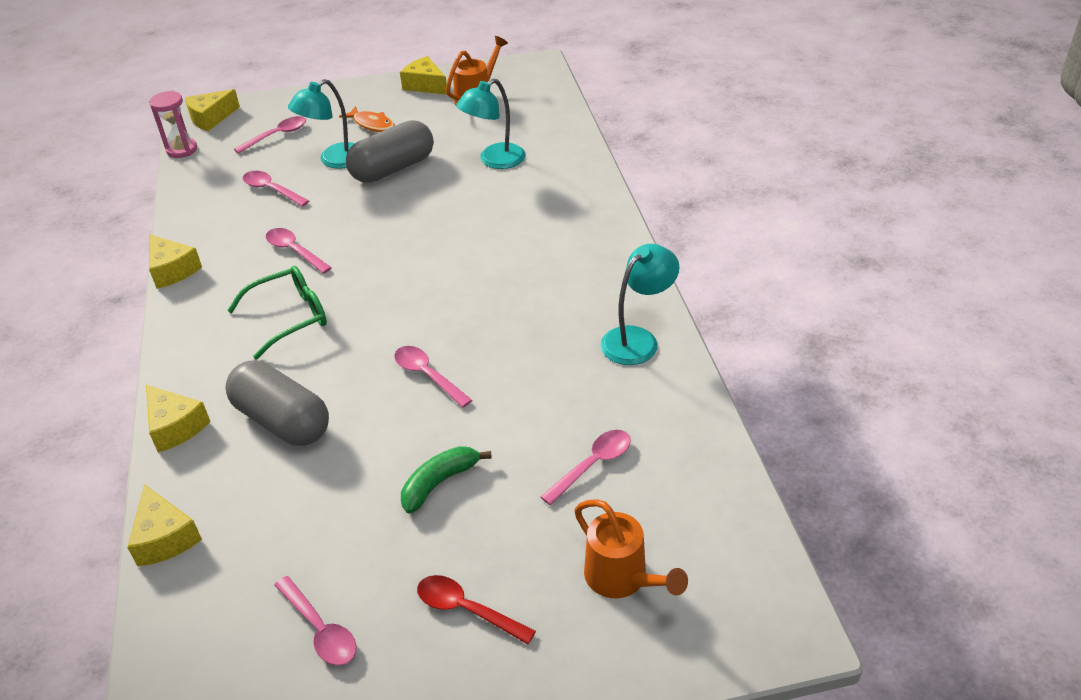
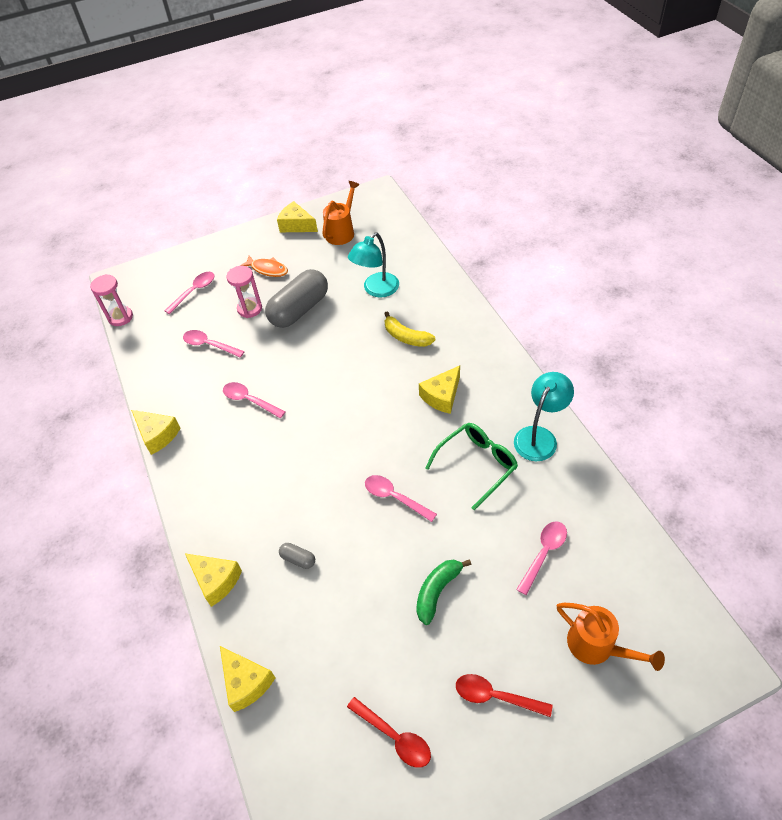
camera: 10 degrees left, 10 degrees up
(211, 118) = (133, 282): yellow cheese -> yellow cheese (442, 396)
(282, 420) = (298, 559): grey capsule -> grey capsule, size x0.41
(290, 317) = (269, 463): green glasses -> green glasses (477, 465)
(320, 629) = (394, 736): pink spoon -> red spoon
(334, 160) = (250, 309): turquoise lamp -> pink hourglass
(511, 213) = (406, 337): none -> yellow banana

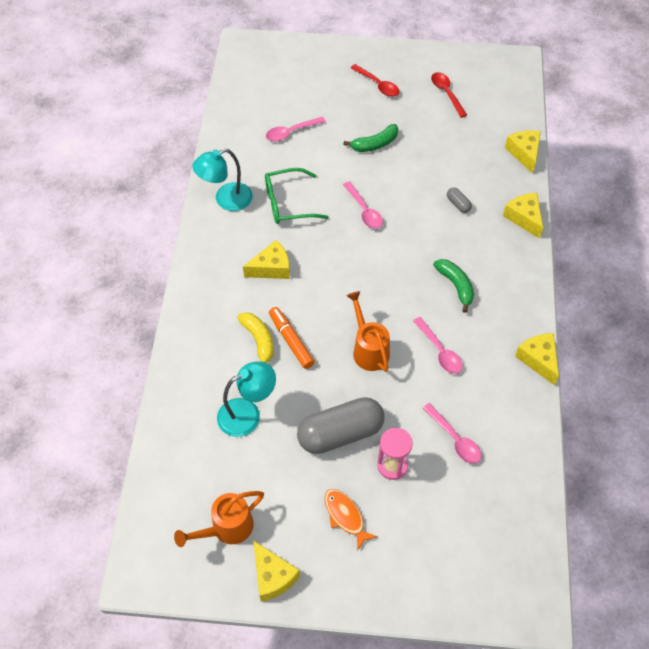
camera: 155 degrees left, 5 degrees up
(120, 317) = (544, 539): pink hourglass -> none
(194, 292) = (445, 531): pink spoon -> none
(260, 465) = (455, 286): none -> green banana
(380, 349) = (291, 341): none -> orange marker
(597, 646) = (302, 79): orange watering can -> orange watering can (368, 349)

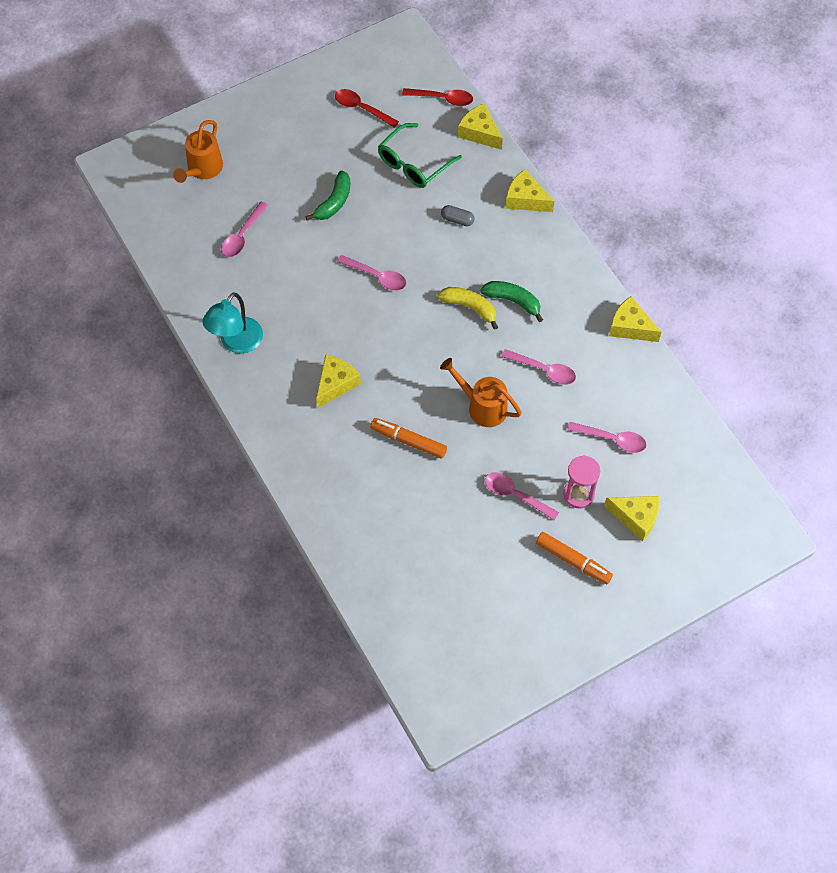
camera: 35 degrees left, 5 degrees up
(226, 528) = (484, 635): orange watering can -> orange watering can (202, 169)
(247, 414) = (423, 529): turquoise lamp -> none
(259, 341) = (380, 459): yellow banana -> yellow banana (470, 308)
(272, 576) = (552, 647): yellow cheese -> yellow cheese (636, 518)
(288, 203) = (299, 311): green glasses -> green glasses (413, 164)
(340, 433) = (515, 495): grey capsule -> pink spoon
(345, 516) = (573, 561): orange fish -> orange marker
(377, 85) = (287, 136): red spoon -> red spoon (442, 99)

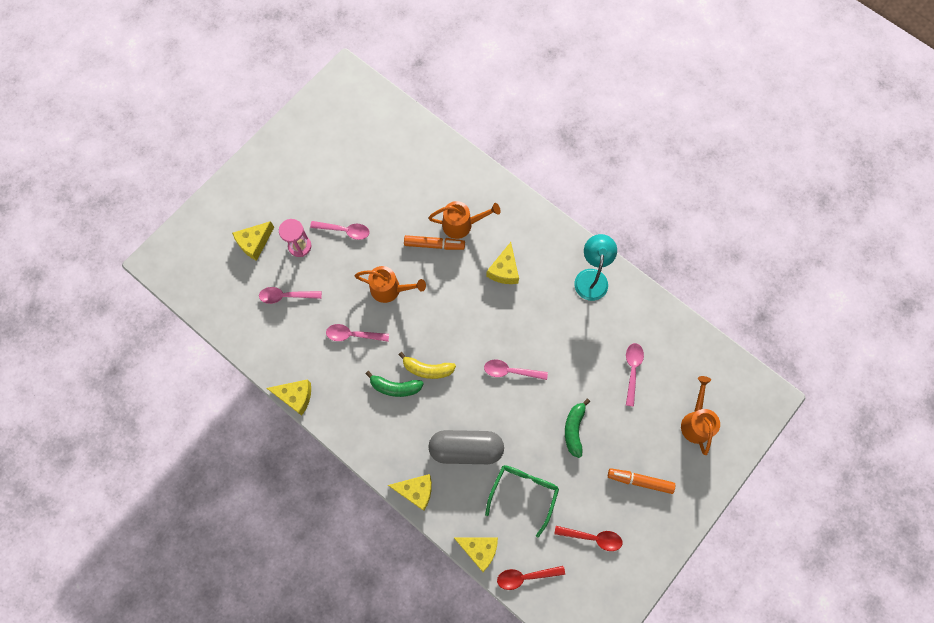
camera: 160 degrees right, 10 degrees up
(364, 454) = (462, 225): none -> orange watering can
(457, 220) = (466, 449): grey capsule -> grey capsule, size x2.43
(573, 561) = (291, 198): orange marker -> orange marker (640, 481)
(636, 518) = (254, 243): yellow cheese -> yellow cheese turned 45 degrees counterclockwise

